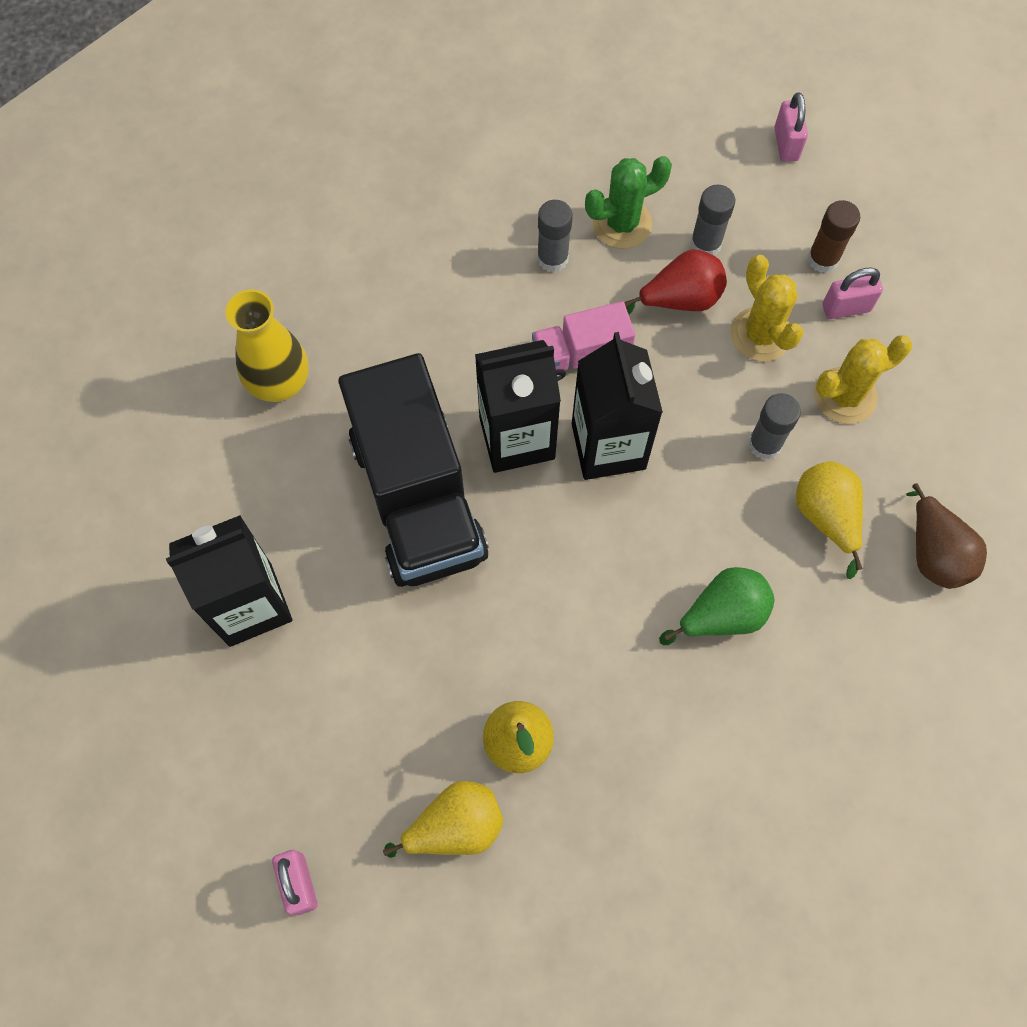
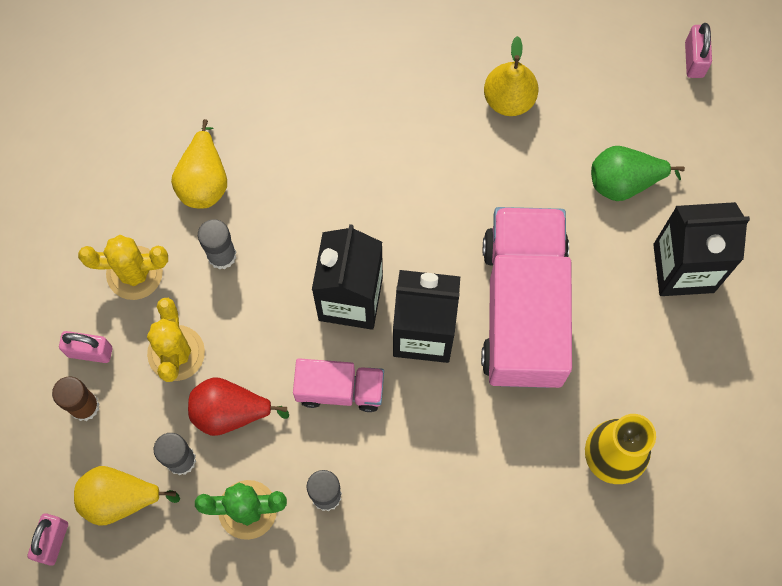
camera: 160 degrees left, 5 degrees up
(418, 498) = (523, 309): black truck -> pink truck
(455, 826) = (573, 59): yellow pear -> yellow pear (120, 498)
(722, 615) = (320, 135): green pear -> green pear (624, 181)
(934, 553) = (136, 124): brown pear -> none

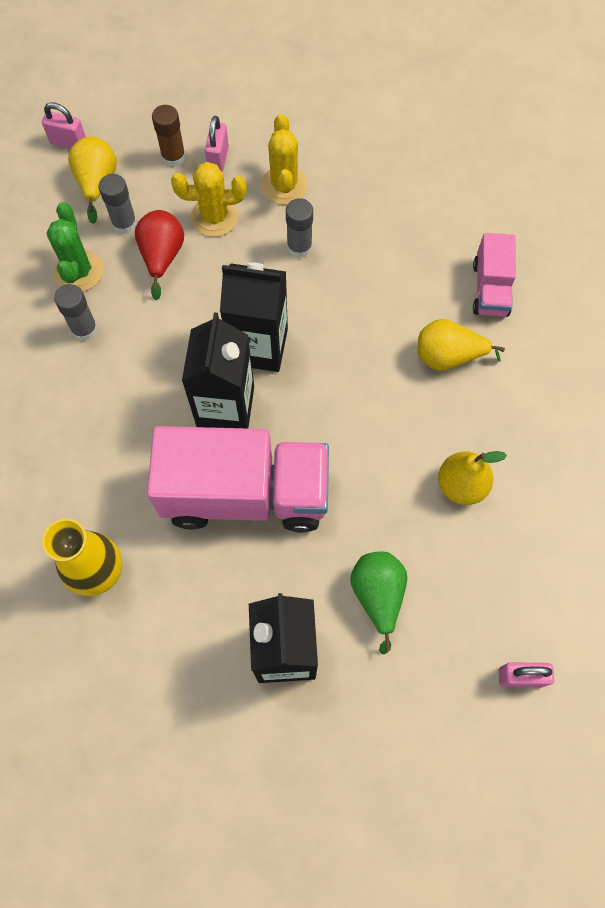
camera: 90 degrees right, 5 degrees down
(203, 180) = (367, 232): yellow pear -> yellow pear (448, 356)
(340, 389) = (177, 339): pink truck -> pink truck (490, 289)

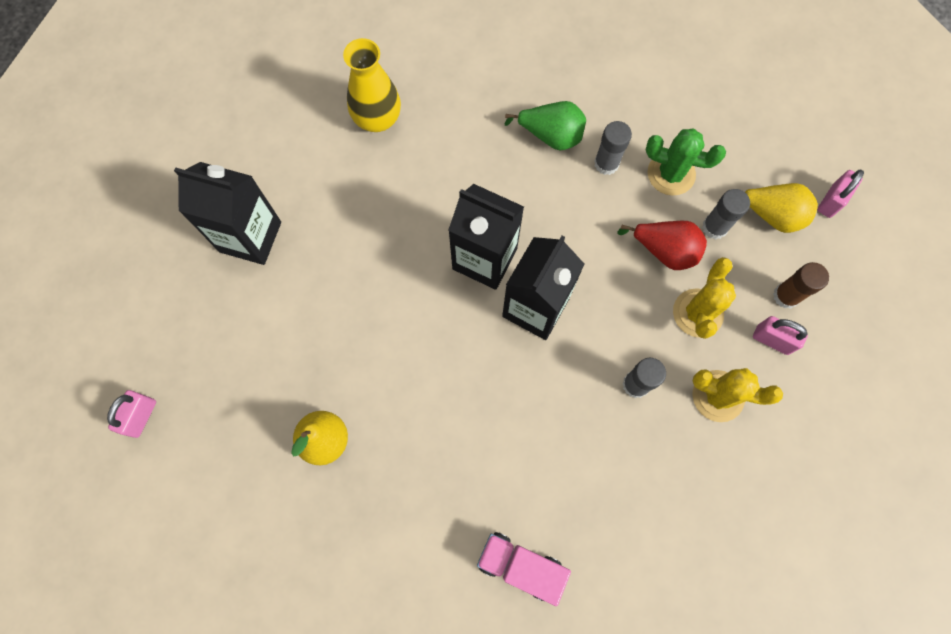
camera: 110 degrees right, 5 degrees up
(245, 493) = (395, 249): pink truck -> none
(378, 595) = (261, 326): green pear -> green pear (551, 135)
(448, 356) = (459, 485): yellow pear -> none

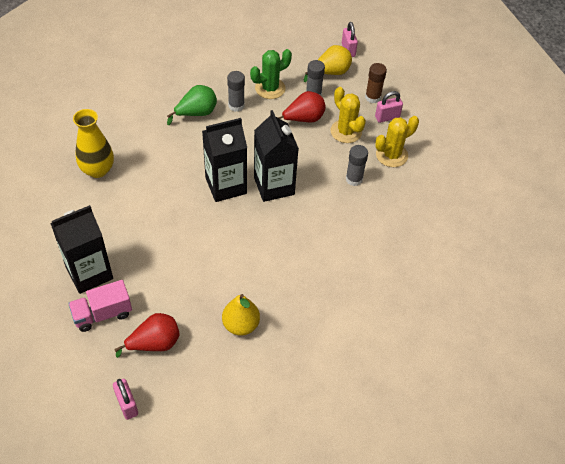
camera: 50 degrees left, 20 degrees down
(228, 376) = (154, 343): none -> red pear
(520, 566) = (393, 291): pink truck -> pink truck (102, 314)

